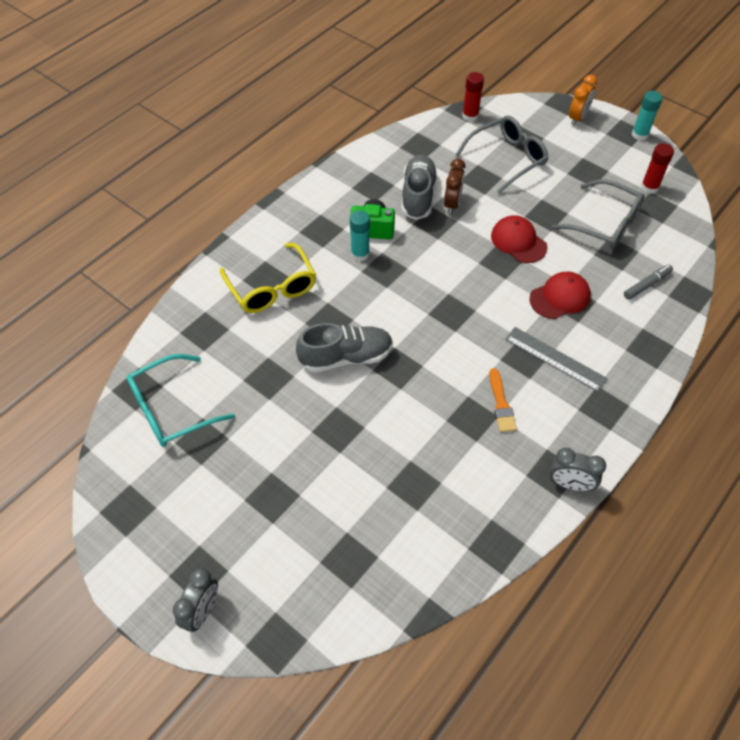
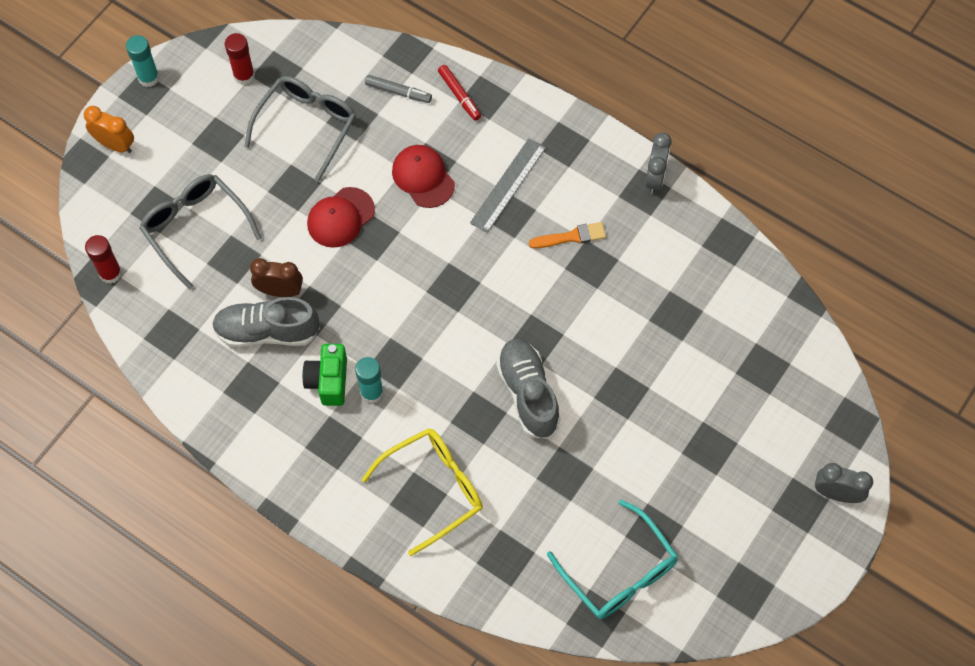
camera: 95 degrees left, 10 degrees up
(647, 285) = (398, 92): grey marker -> grey marker turned 150 degrees clockwise
(649, 328) = (459, 95): none -> red marker

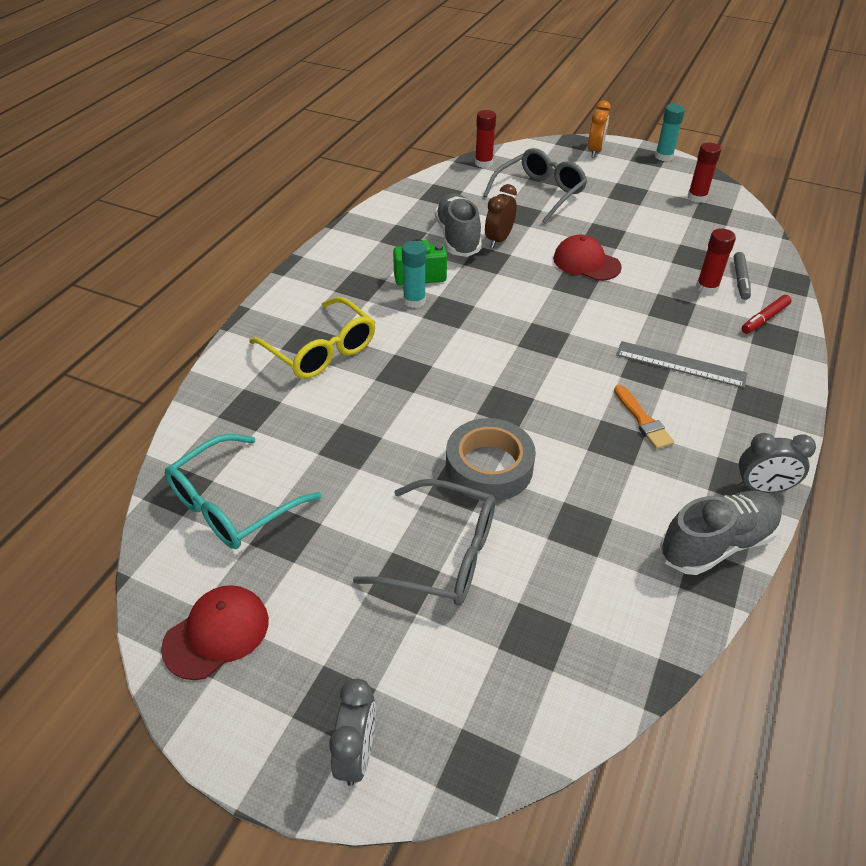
camera: 80 degrees right, 20 degrees down
(280, 291) = (499, 240): brown clock -> brown clock turned 150 degrees counterclockwise
(307, 126) = (668, 234): grey glasses -> grey glasses (442, 554)
(404, 125) = (707, 288): none -> red glue stick
(423, 177) = (656, 306): red cap -> red cap (216, 633)
(528, 393) = (439, 405): grey shoe -> grey shoe (716, 543)
(606, 367) = (489, 467): none -> grey tape

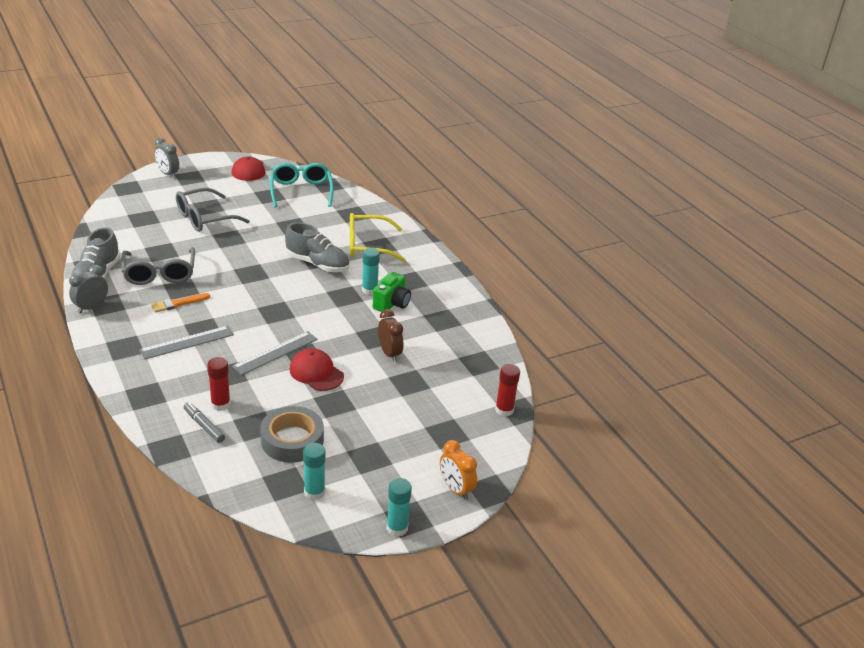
camera: 125 degrees right, 10 degrees down
(457, 238) = (413, 339): grey shoe -> grey shoe (317, 264)
(489, 467) = (225, 249): grey tape -> grey tape (292, 440)
(539, 193) = (425, 409): grey glasses -> grey glasses (159, 273)
(586, 263) = (316, 373): red cap -> red cap turned 120 degrees counterclockwise
(600, 300) = (275, 353): none -> grey ruler
(643, 420) = (178, 303): orange brush -> orange brush turned 45 degrees counterclockwise
(697, 197) = (314, 492): red glue stick -> turquoise glue stick
(764, 319) = (162, 404): red marker -> none

